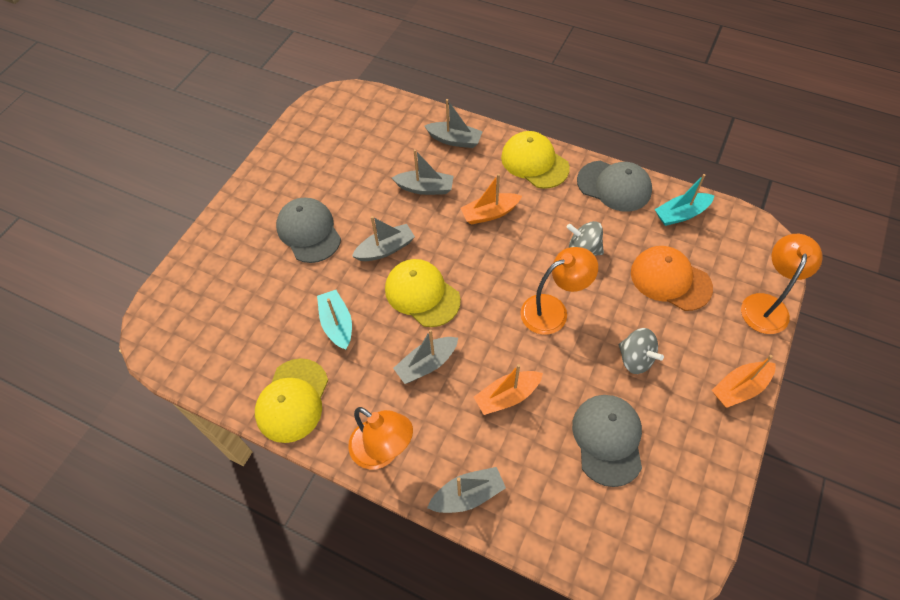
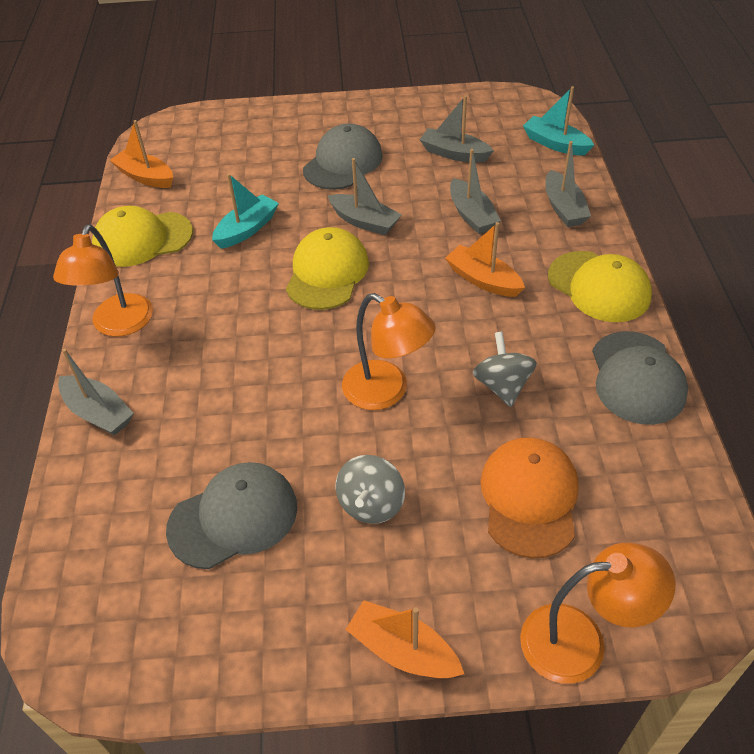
camera: 60 degrees right, 10 degrees down
(426, 364) = (240, 314): grey boat -> grey boat (454, 154)
(507, 396) = (239, 397): orange boat -> orange boat (145, 177)
(534, 162) = (599, 287): yellow cap -> yellow cap turned 120 degrees clockwise
(681, 214) = (658, 470): turquoise boat -> turquoise boat (555, 144)

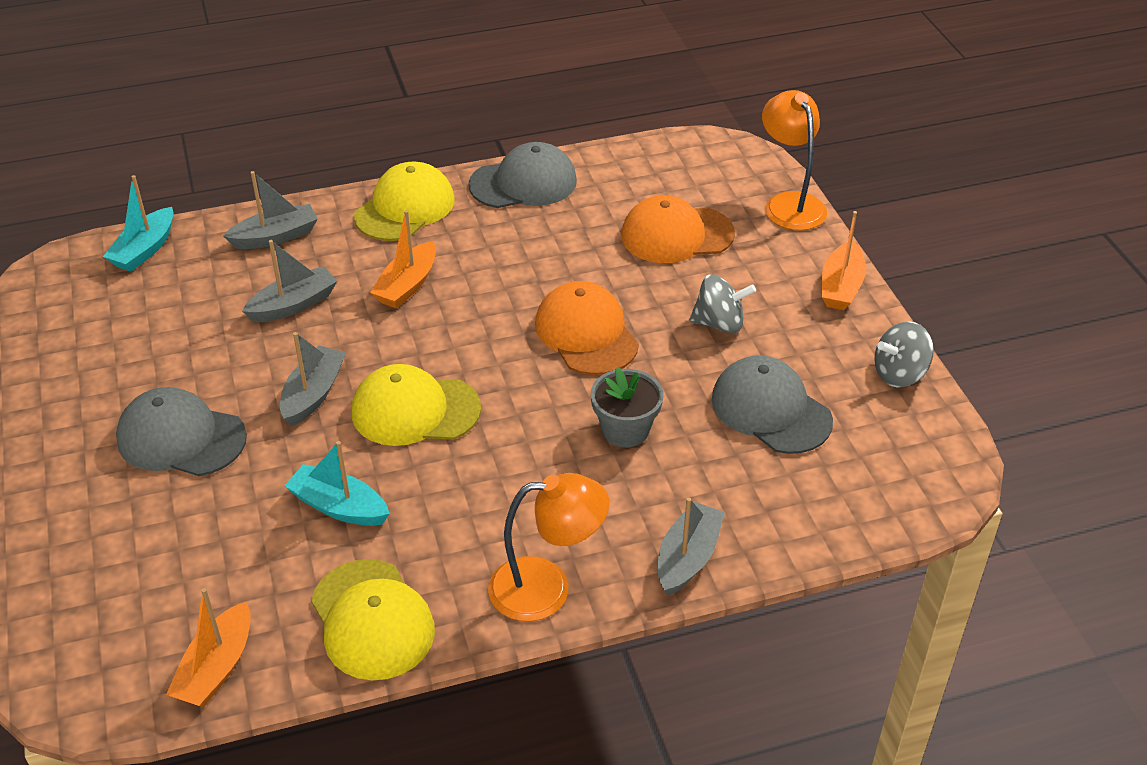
camera: 105 degrees left, 5 degrees down
(254, 398) = (625, 430): none -> grey flower pot
(386, 392) = (586, 333): orange lamp -> orange cap
(454, 154) = (163, 333): grey boat -> none
(502, 385) = (556, 259): grey spinning top -> grey spinning top (899, 374)

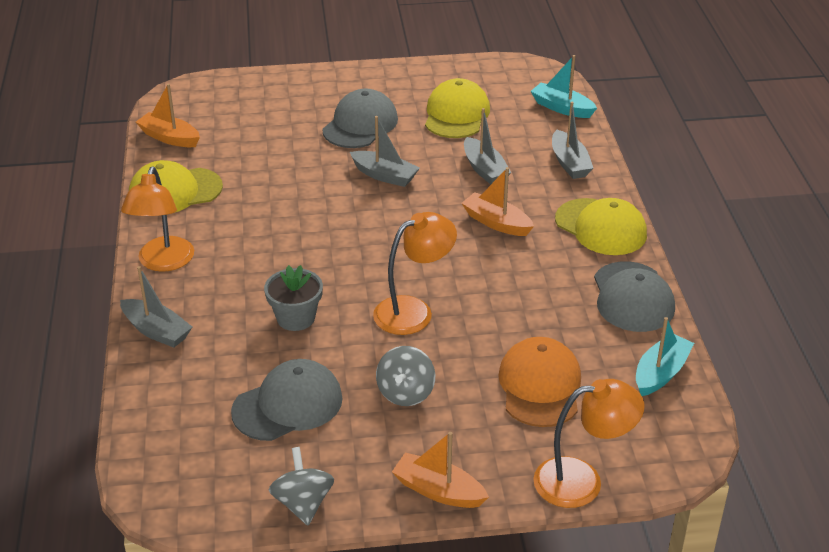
camera: 100 degrees right, 5 degrees down
(339, 506) = (274, 182): turquoise boat -> turquoise boat (661, 373)
(415, 410) = (353, 218): yellow cap -> yellow cap (456, 114)
(586, 333) = (414, 311): orange cap -> orange lamp

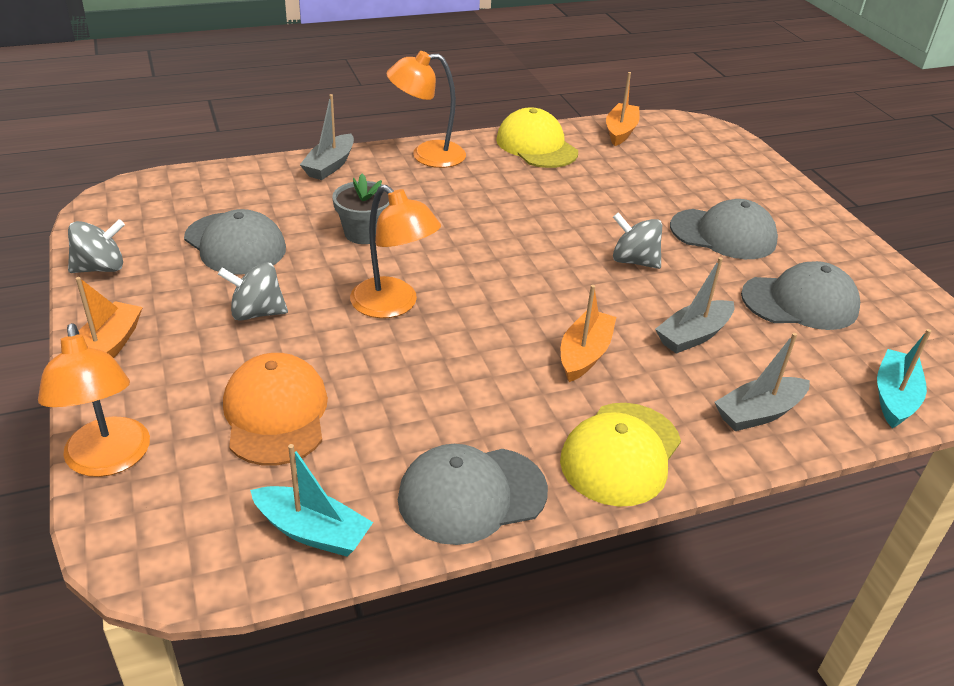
camera: 75 degrees right, 0 degrees up
(384, 175) = (634, 261): grey boat -> grey spinning top
(456, 114) = (800, 302): yellow cap -> grey cap
(540, 386) = (276, 413): orange cap -> orange cap turned 90 degrees counterclockwise

